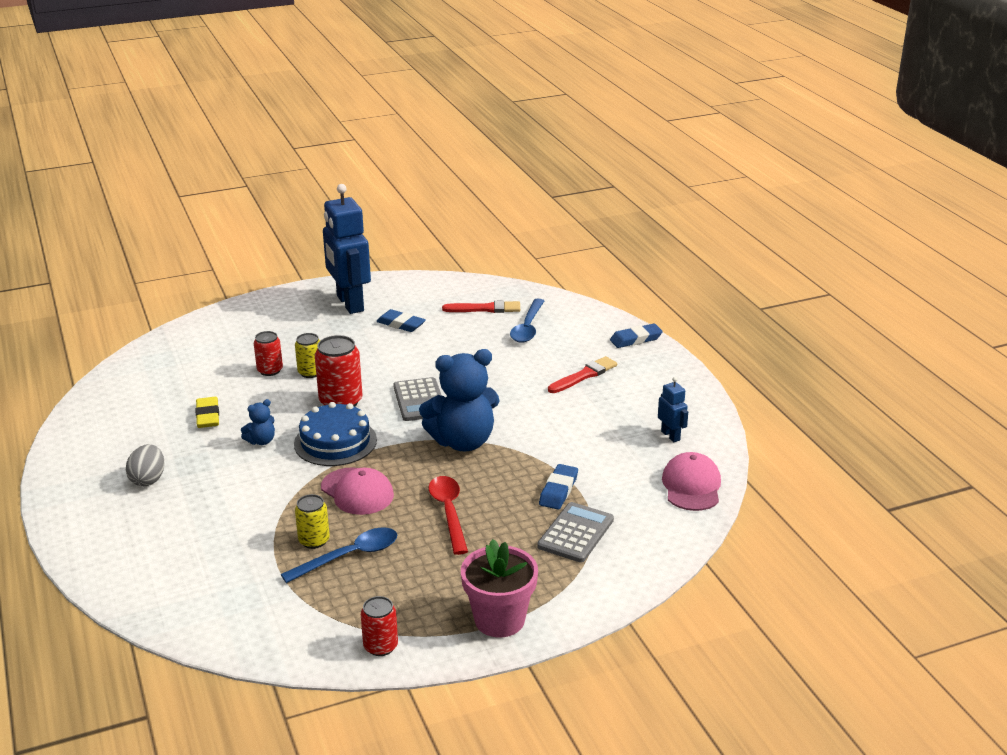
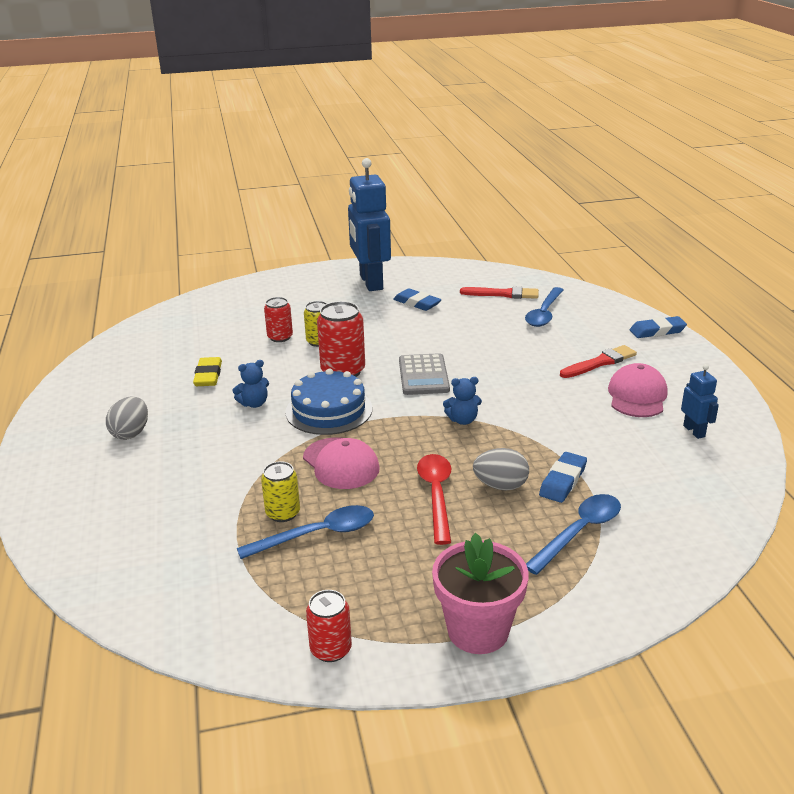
camera: 10 degrees right, 0 degrees up
(463, 442) = (463, 420): blue teddy bear -> blue teddy bear, size x0.44
(504, 499) = (500, 486): none -> grey egg
(576, 533) = (579, 532): grey calculator -> blue spoon
(691, 486) = (719, 489): pink cap -> pink cap (637, 396)

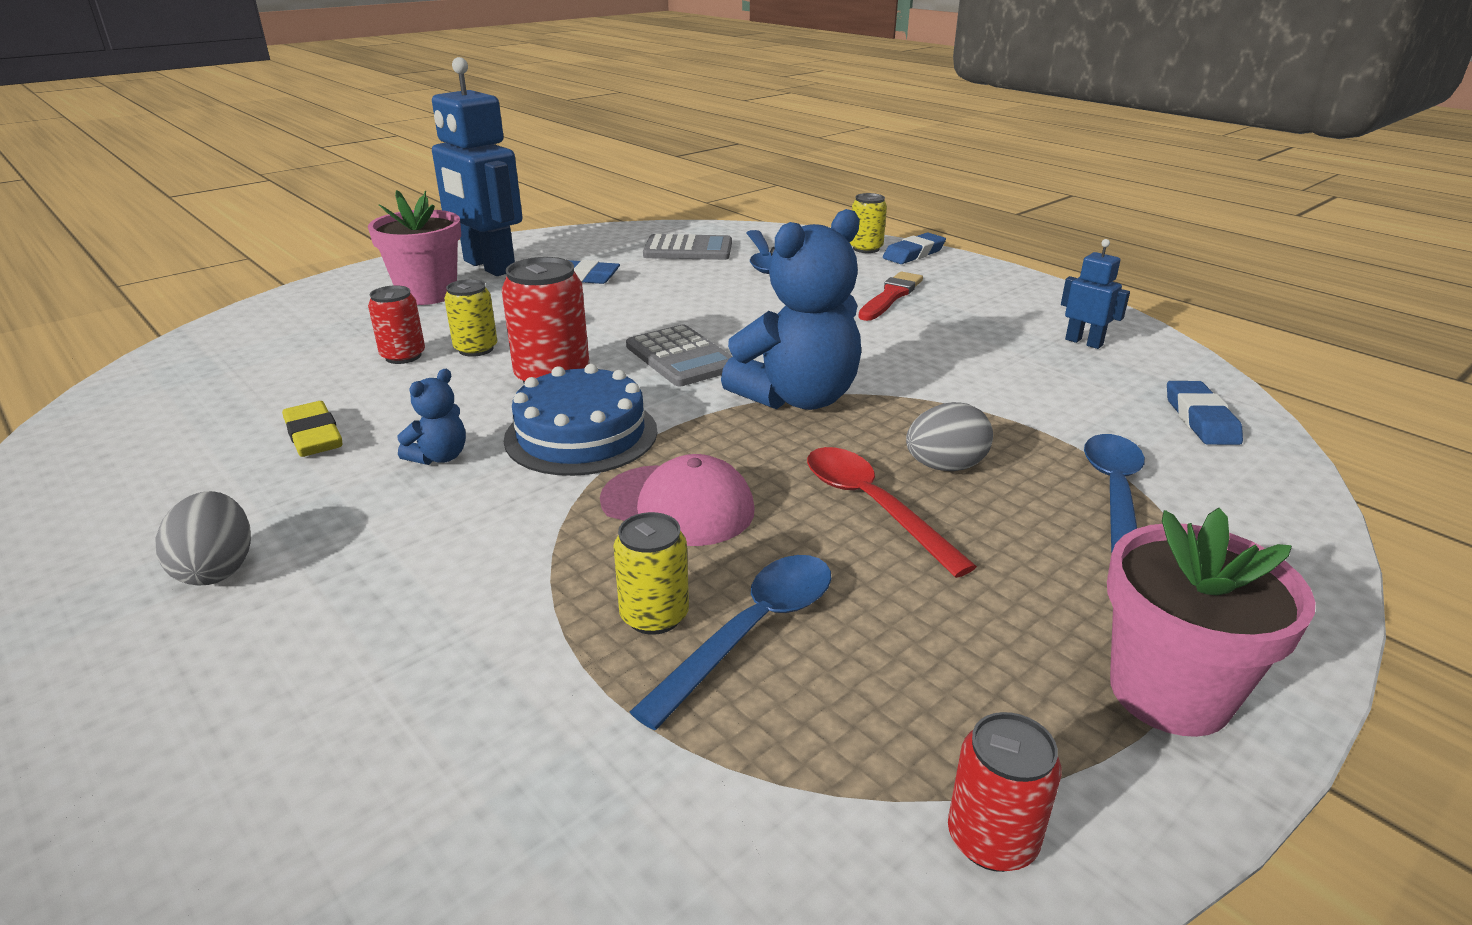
camera: 30 degrees left, 0 degrees up
(322, 296) = (428, 294): none -> pink flower pot
(463, 420) = (798, 398): blue teddy bear -> blue teddy bear, size x2.25
(503, 294) = (688, 249): red brush -> grey calculator
(563, 481) = (1014, 437): blue eraser -> blue eraser (1200, 419)
(627, 319) = (866, 248): none -> yellow can
(637, 396) = (976, 321): pink cap -> none

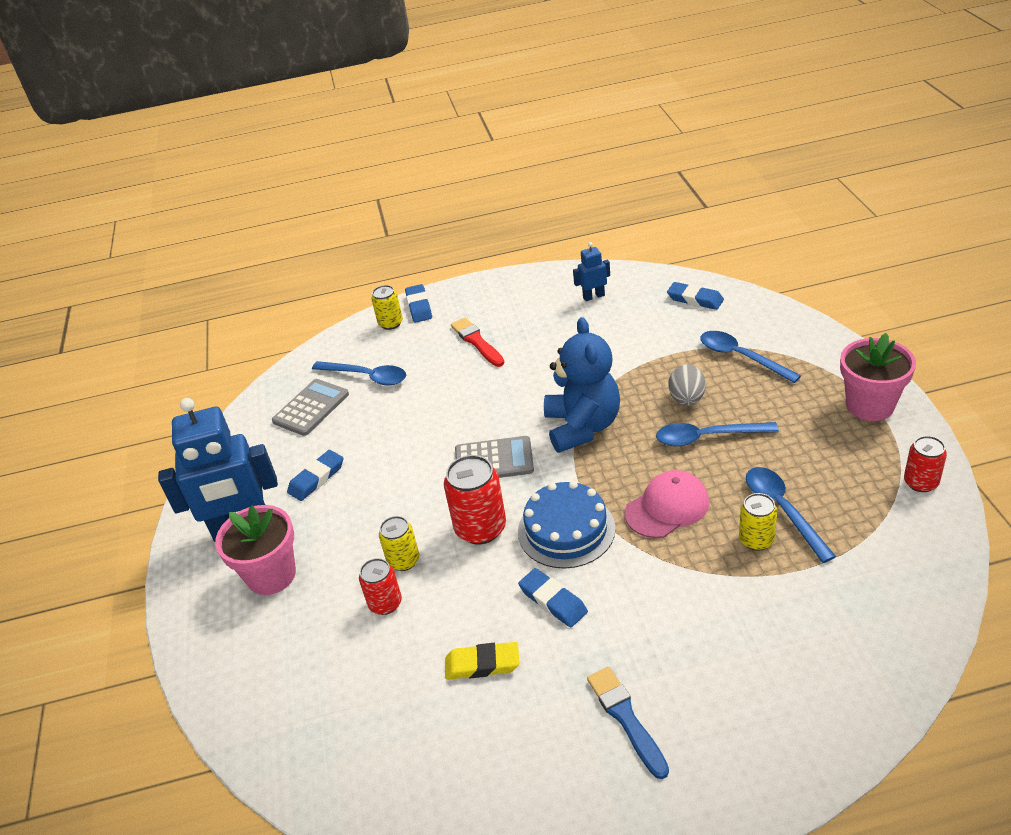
camera: 55 degrees left, 10 degrees up
(217, 569) = (626, 718): grey egg -> blue brush
(439, 457) = (553, 601): blue teddy bear -> blue eraser
(872, 506) = (707, 437): red spoon -> blue spoon

